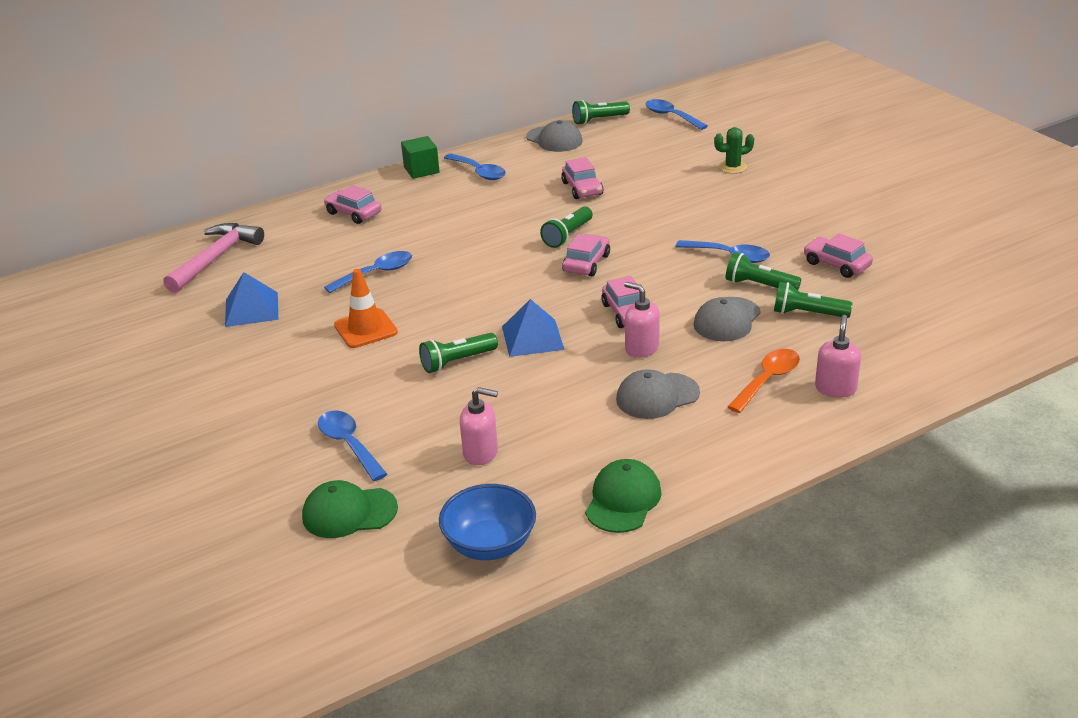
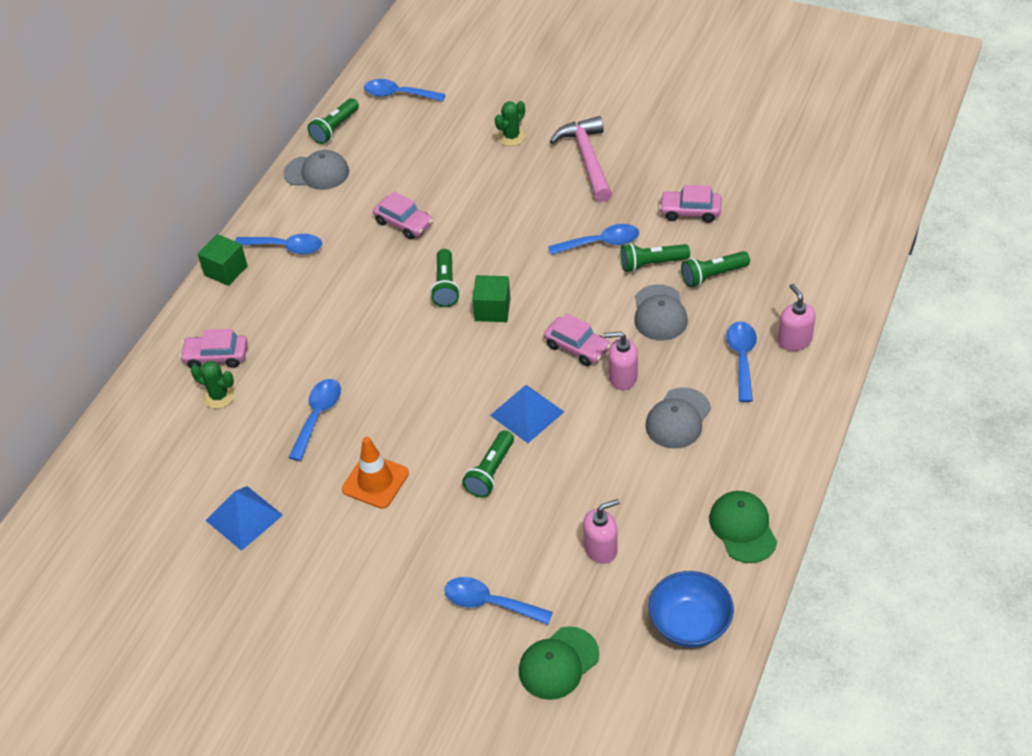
camera: 35 degrees left, 15 degrees up
(216, 258) = (137, 480): pink hammer -> pink hammer (587, 159)
(326, 235) = (219, 396): none -> green cactus
(586, 263) = (492, 309): pink car -> green cube
(767, 380) = (742, 358): orange spoon -> blue spoon

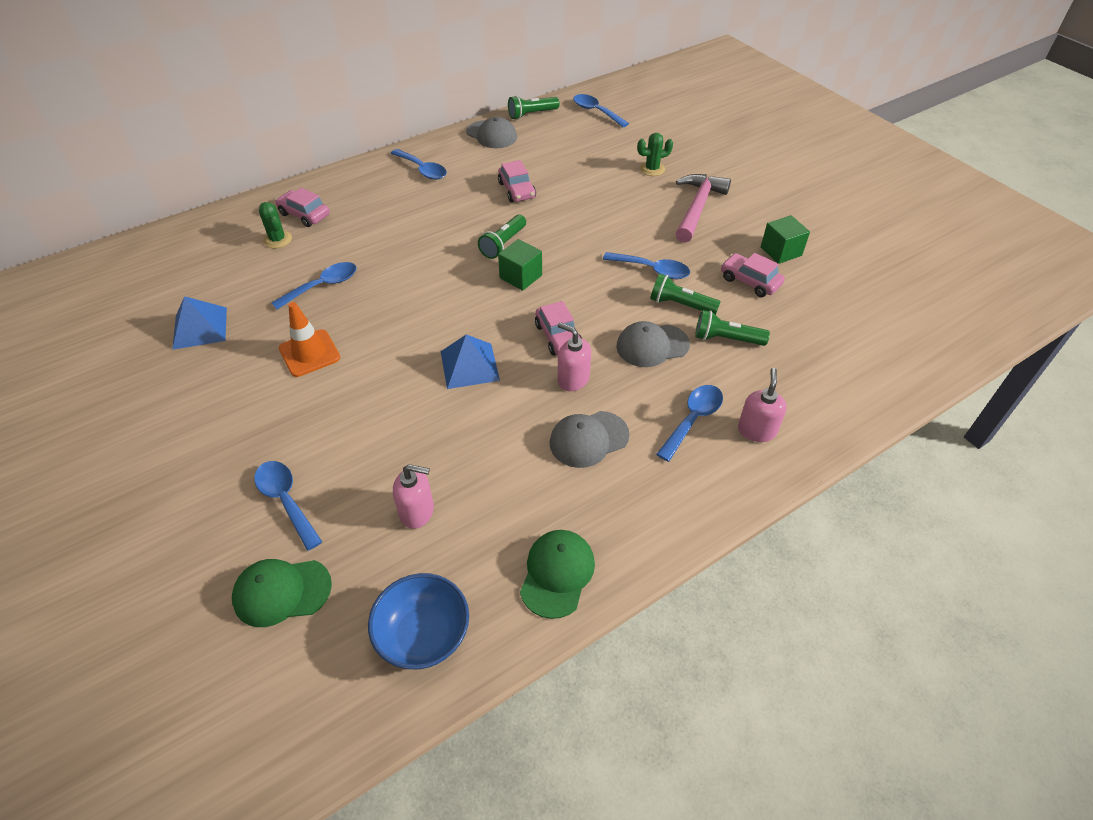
camera: 30 degrees right, 0 degrees up
(226, 270) = (370, 166): green cube -> green cube (781, 251)
(490, 472) = (396, 395): green flashlight -> none
(659, 313) = (652, 345): grey cap -> grey cap turned 45 degrees clockwise

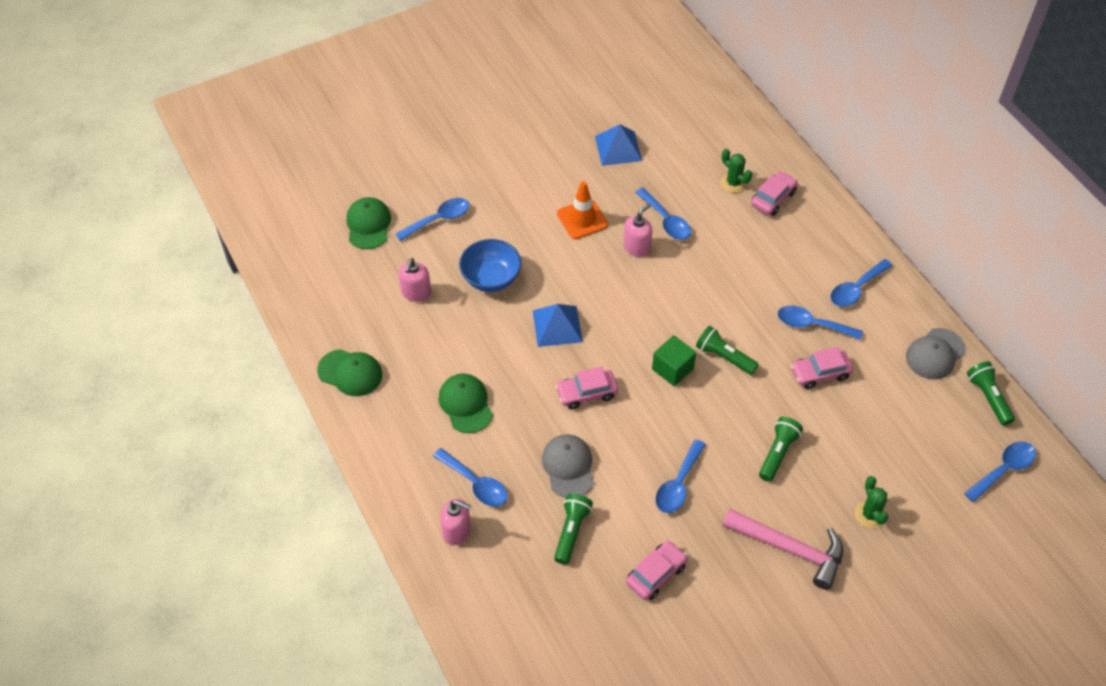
camera: 95 degrees right, 5 degrees up
(277, 240) = (733, 183): green cactus -> green cactus turned 75 degrees clockwise
(423, 635) = (322, 298): blue bowl -> blue bowl (491, 278)
(463, 193) = (812, 325): none -> blue spoon
(573, 379) = (532, 399): pink soap dispenser -> pink soap dispenser (637, 247)
(588, 439) = (465, 404): grey cap -> green cap
(680, 305) = (623, 501): green flashlight -> green flashlight (778, 453)
(781, 251) = (706, 620): green cube -> none

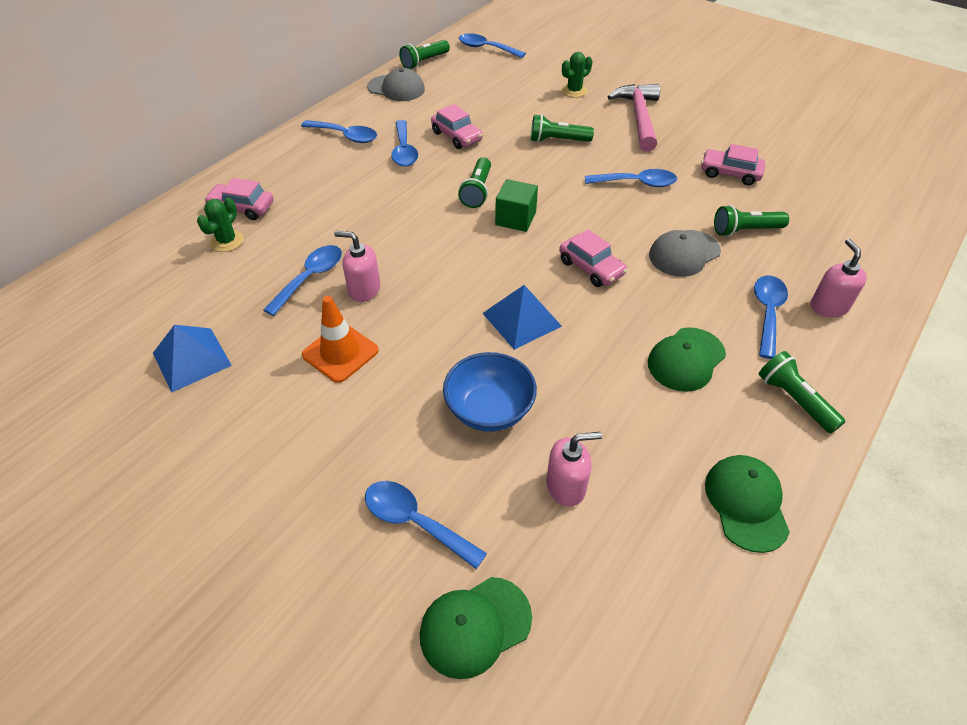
camera: 115 degrees left, 5 degrees down
(396, 447) = (794, 400): none -> green flashlight

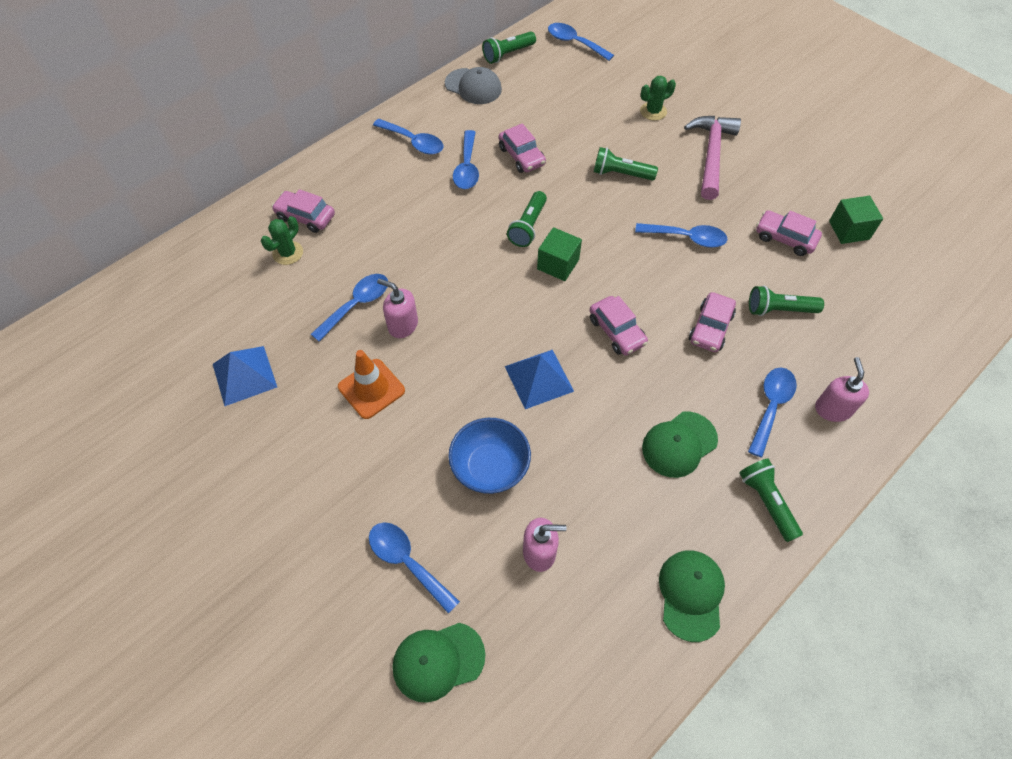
camera: 10 degrees right, 10 degrees up
(684, 253) = (710, 328): grey cap -> pink car
(786, 161) = (849, 230): none -> green cube

